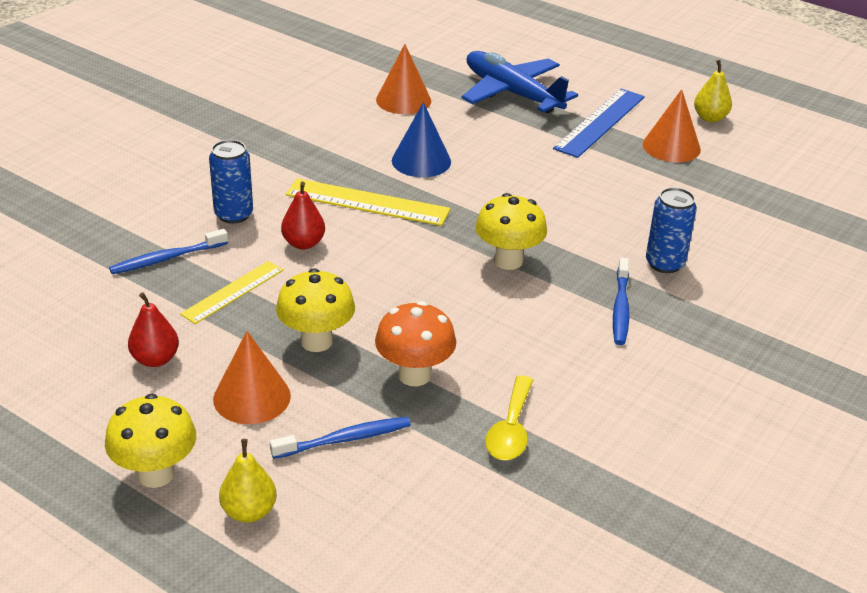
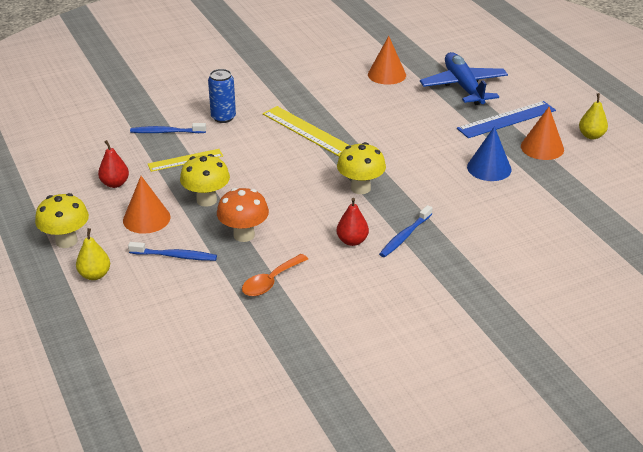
camera: 30 degrees right, 0 degrees up
(303, 243) = (248, 144): red pear -> red pear (352, 241)
(421, 161) = (362, 114): blue cone -> blue cone (489, 168)
(511, 429) = (270, 281): yellow spoon -> orange spoon
(664, 263) = (461, 218): blue can -> none

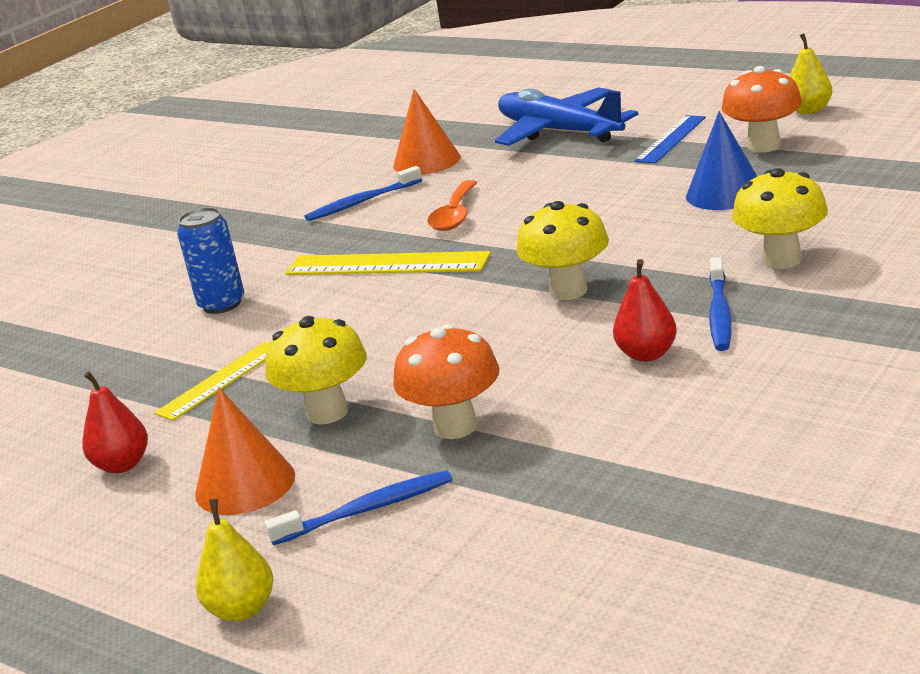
camera: 25 degrees left, 10 degrees down
(66, 241) = (120, 587): yellow mushroom -> yellow mushroom (782, 260)
(166, 132) = (139, 361): blue toothbrush -> blue toothbrush (362, 202)
(270, 281) = (587, 464): orange spoon -> orange spoon (454, 215)
(506, 119) = (671, 139): blue ruler -> blue ruler, size x0.65
(542, 147) = (764, 146): orange cone -> orange mushroom

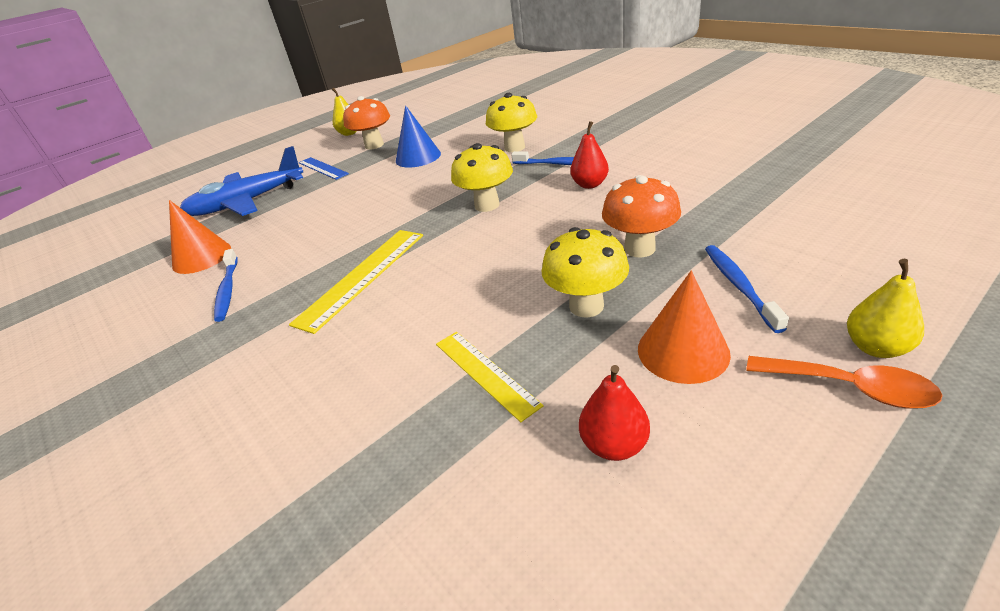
camera: 75 degrees left, 10 degrees up
(222, 304) = (327, 377): blue can -> none
(454, 215) = (319, 245): orange spoon -> orange spoon (850, 388)

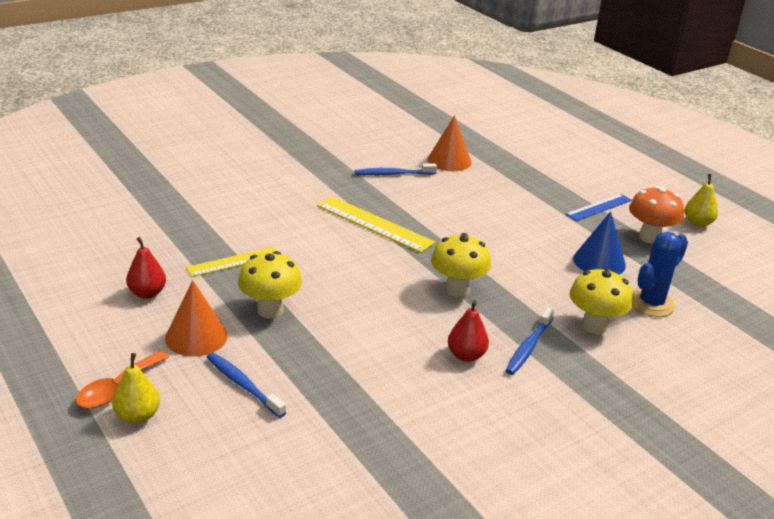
camera: 90 degrees right, 5 degrees down
(247, 202) = (539, 173): blue plane -> none
(473, 135) = (651, 303): none -> blue cactus
(639, 248) = (327, 353): orange mushroom -> none
(739, 286) = (243, 385): blue toothbrush -> blue toothbrush turned 135 degrees counterclockwise

